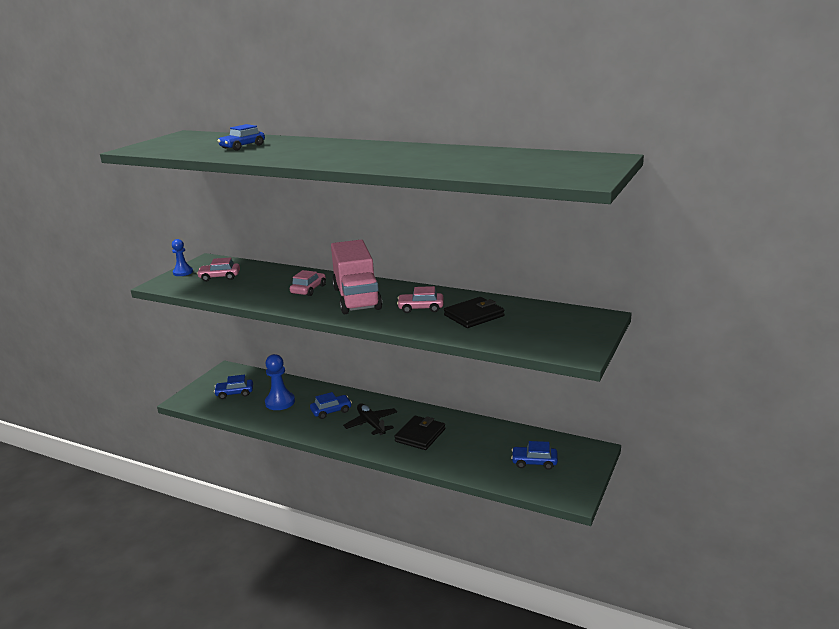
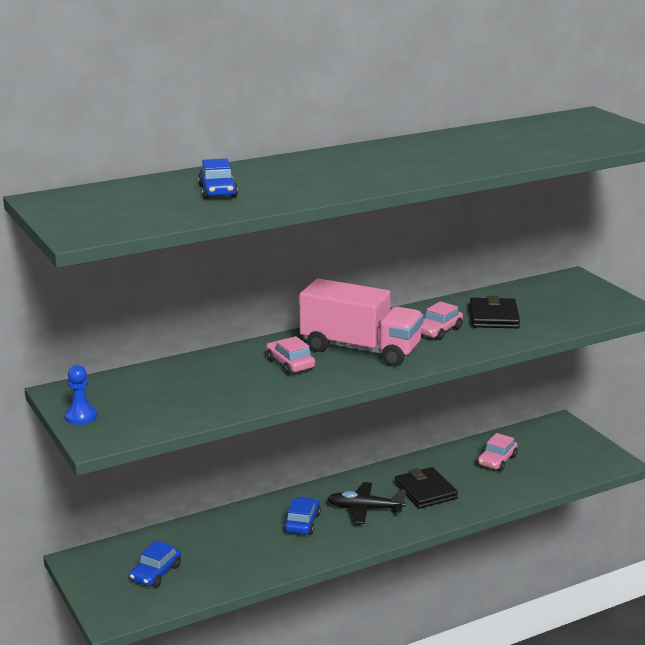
camera: 55 degrees left, 0 degrees up
(220, 277) = (147, 399): pink car -> pink car (497, 460)
(280, 402) = (230, 548): blue pawn -> none
(534, 462) = (545, 456): blue car -> none

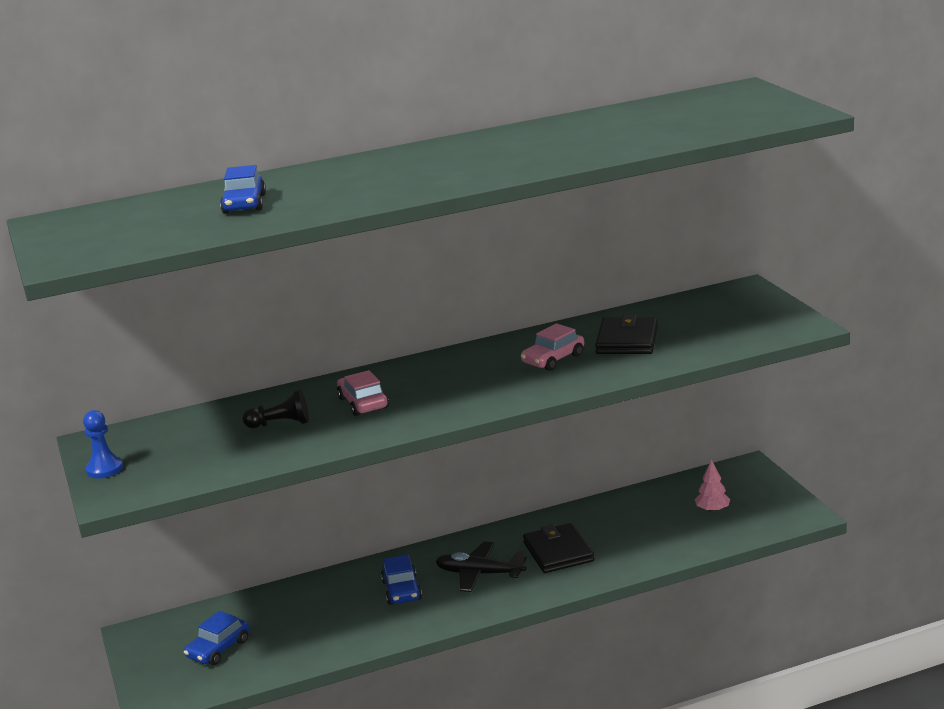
camera: 10 degrees right, 0 degrees up
(225, 380) = (280, 424): none -> black pawn
(302, 523) = (402, 590): blue car -> blue car turned 150 degrees clockwise
(360, 349) = (451, 384): pink truck -> none
(497, 460) = (656, 514): pink car -> none
(542, 457) = (712, 510): none -> pink tree

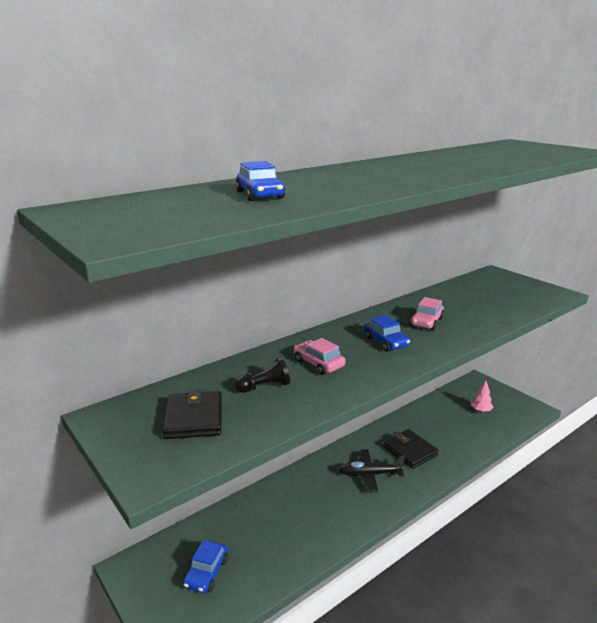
camera: 20 degrees left, 0 degrees up
(104, 469) = (126, 446): blue pawn -> none
(402, 590) = (323, 495): blue car -> blue car (386, 342)
(627, 340) = (461, 307): black wallet -> black wallet (194, 418)

